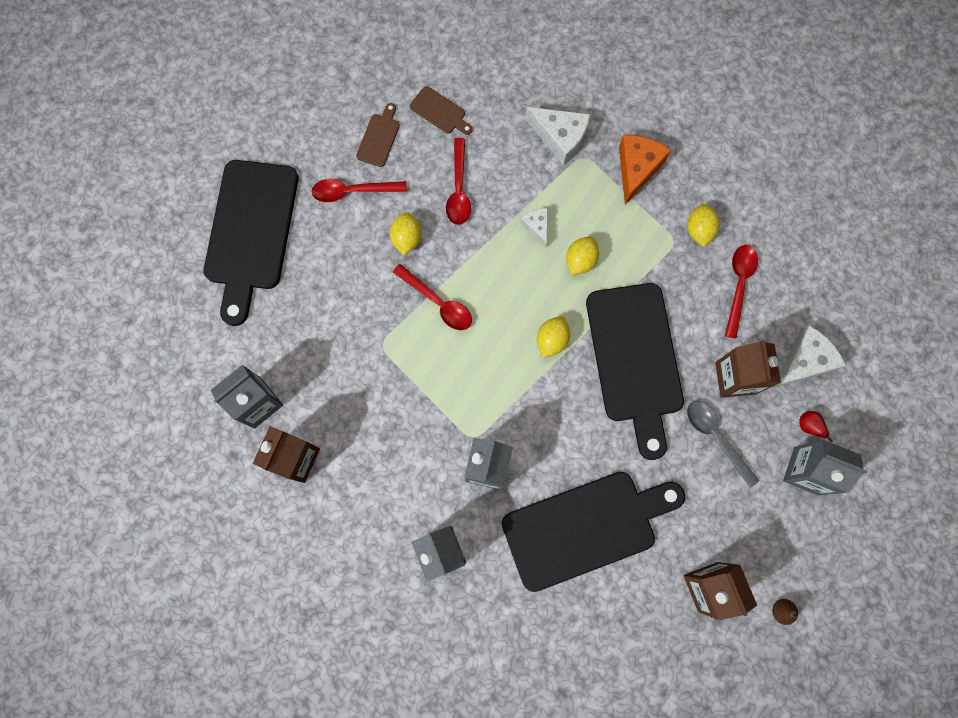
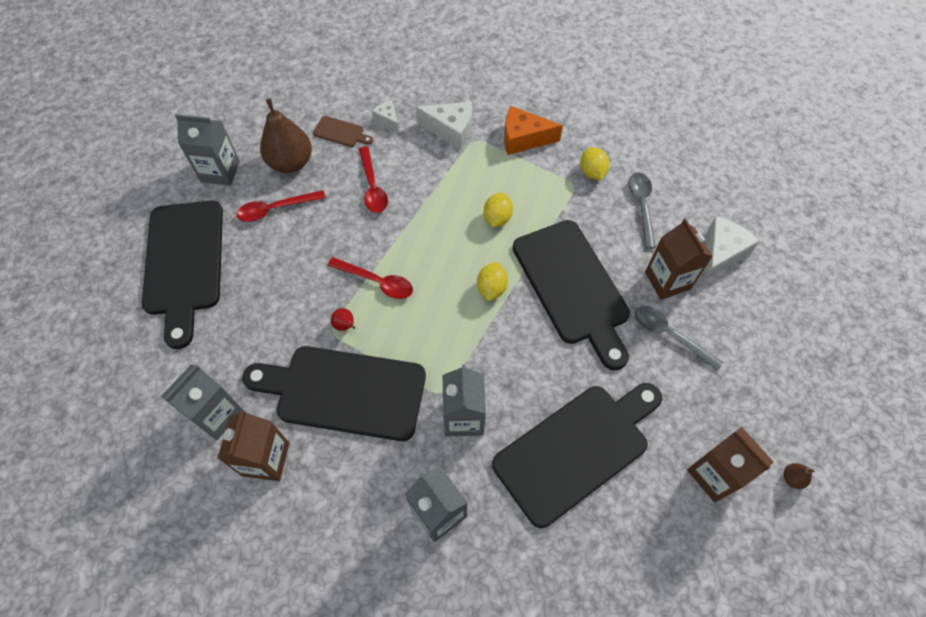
camera: 15 degrees left, 15 degrees down
(379, 138) = (291, 163): brown cutting board -> brown pear
(381, 412) = (344, 392): none -> black cutting board
(406, 238) = (334, 235): yellow lemon -> none
(537, 227) = (450, 200): white cheese -> white cheese (387, 119)
(637, 169) = (523, 138): orange cheese -> orange cheese turned 90 degrees counterclockwise
(739, 285) = (641, 206): red spoon -> grey spoon
(806, 471) = (761, 343): grey carton -> grey carton (220, 171)
(808, 426) = (747, 304): red pear -> red pear (345, 325)

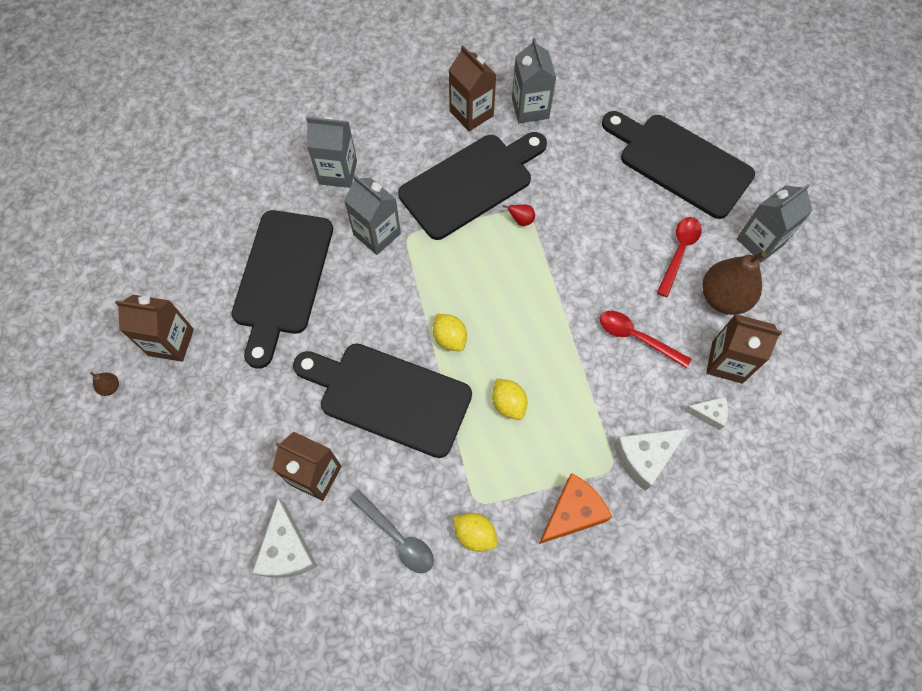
camera: 135 degrees right, 5 degrees up
(341, 132) = (727, 362): brown cutting board -> brown carton
(377, 282) = (537, 267): red spoon -> none
(669, 335) = (277, 424): grey spoon -> none

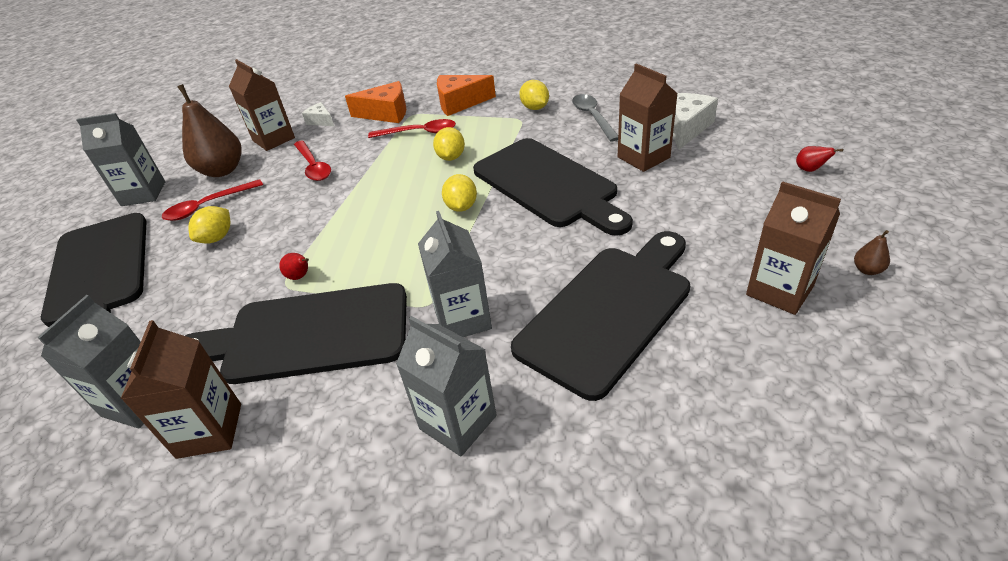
camera: 145 degrees left, 25 degrees down
(154, 512) = (810, 170): none -> red pear
(574, 433) = (419, 133): none -> red spoon
(627, 226) = (217, 238): none -> yellow lemon
(645, 457) = (386, 113): white cheese -> orange cheese

